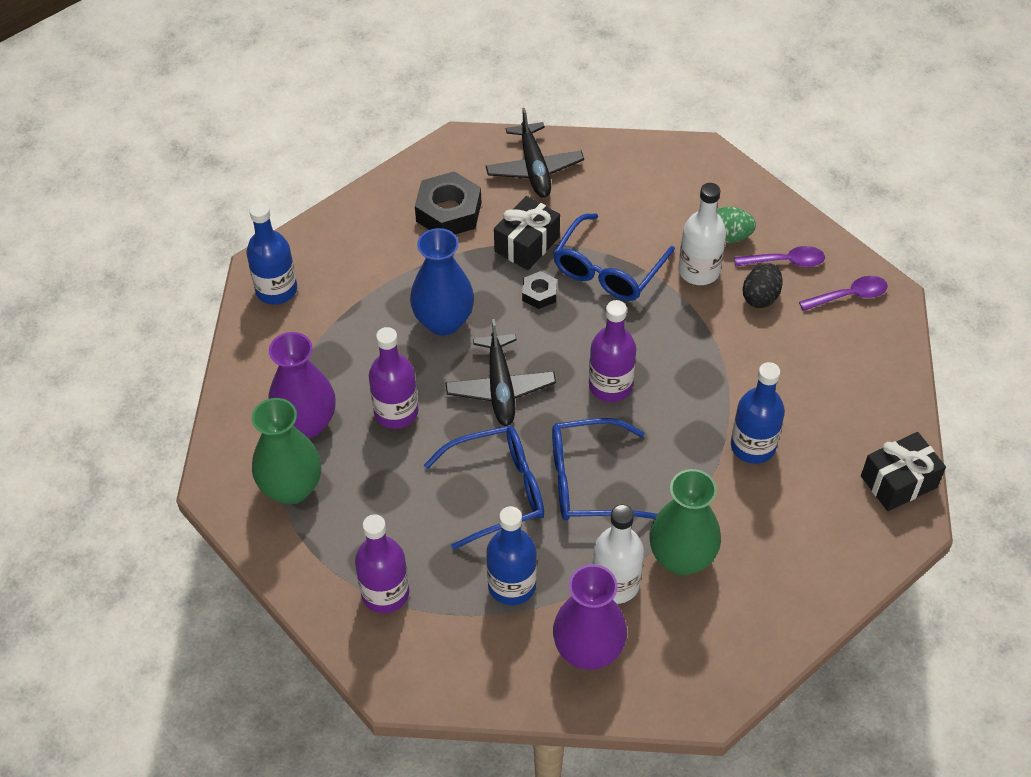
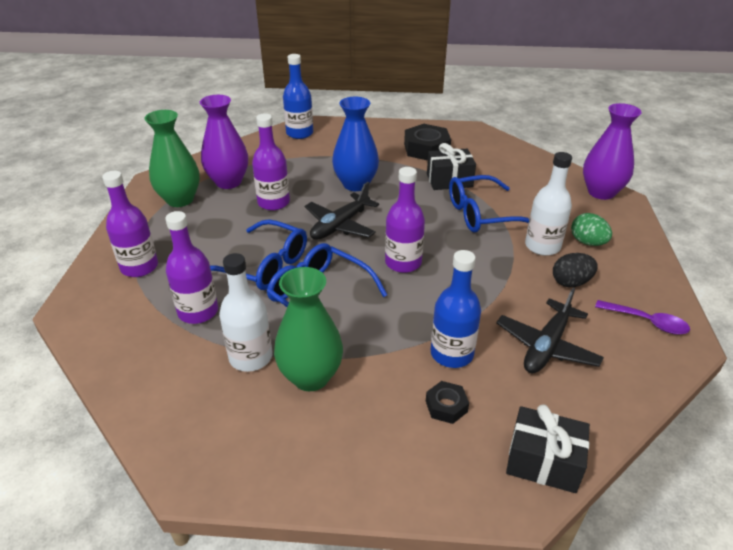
camera: 45 degrees right, 15 degrees down
(512, 585) = (198, 312): blue bottle -> purple bottle
(534, 168) = (500, 156): black plane -> black plane (546, 346)
(539, 294) = (424, 202): black nut -> black nut (446, 406)
(588, 650) = (179, 378): purple vase -> purple vase (601, 192)
(785, 262) = (616, 276): purple spoon -> none

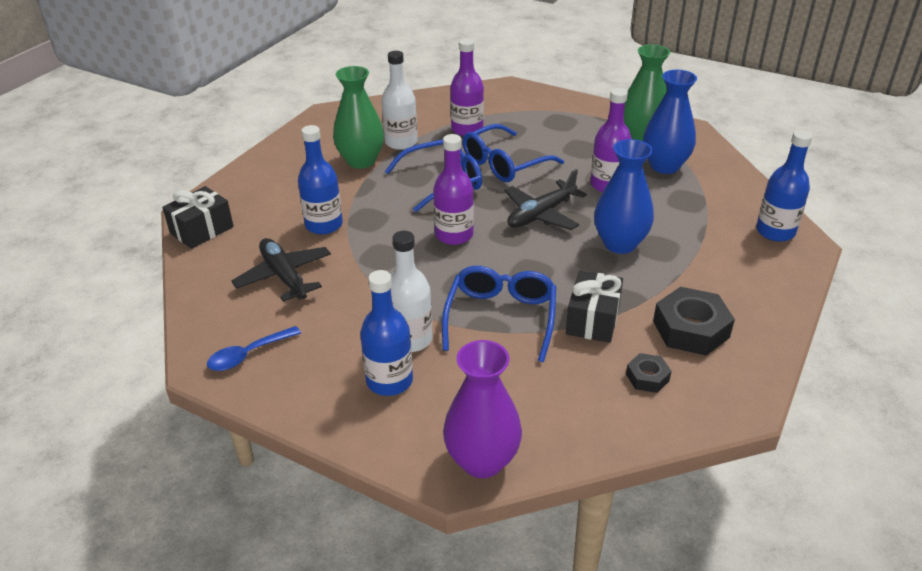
camera: 115 degrees right, 0 degrees up
(139, 267) = (542, 112): purple bottle -> none
(228, 182) = (664, 166): purple vase -> blue vase
(340, 225) = (541, 214): black plane -> black plane turned 105 degrees counterclockwise
(446, 406) = (282, 207): black nut -> black nut (647, 377)
(571, 282) = (340, 331): black egg -> none
(587, 242) = (389, 381): green egg -> blue bottle
(647, 322) = (248, 355): purple spoon -> blue spoon

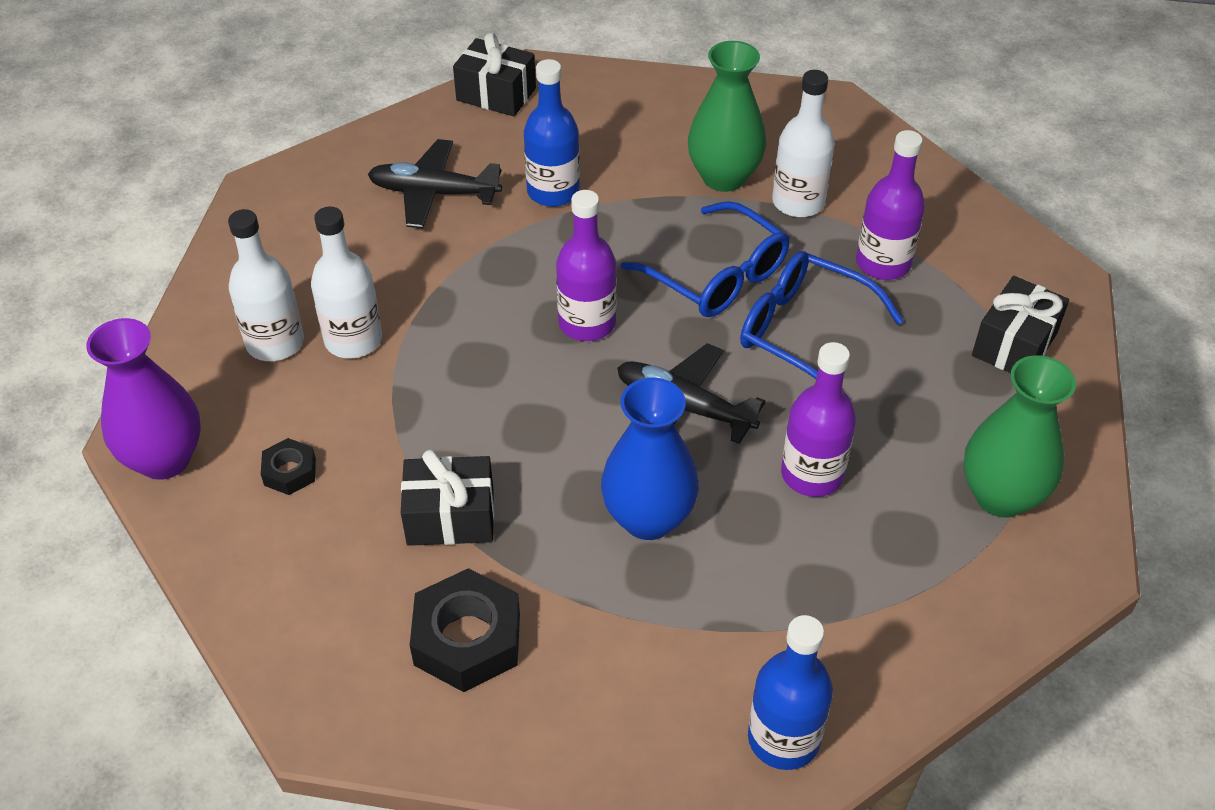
camera: 70 degrees right, 10 degrees up
(248, 355) = (287, 214): blue spoon -> none
(284, 276) = (434, 193): black plane -> black plane turned 120 degrees counterclockwise
(389, 381) = (275, 343): blue bottle -> white bottle
(501, 317) = (423, 417): blue glasses -> none
(545, 109) = (1014, 344): none -> black gift
(647, 377) = (347, 599): black nut -> black nut (290, 472)
(664, 166) = (918, 545): blue vase -> none

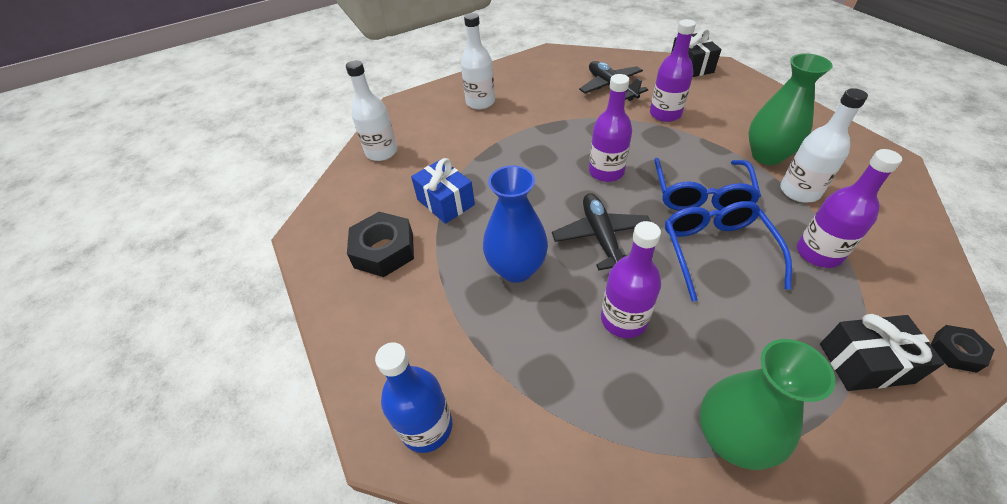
camera: 55 degrees right, 0 degrees up
(165, 459) = (396, 115): purple vase -> none
(290, 472) = (422, 145): black nut -> black nut (955, 352)
(353, 340) = (506, 118): white bottle -> white bottle (381, 152)
(450, 517) = (445, 202): black gift -> blue gift
(553, 192) = (665, 114): blue bottle -> purple bottle

